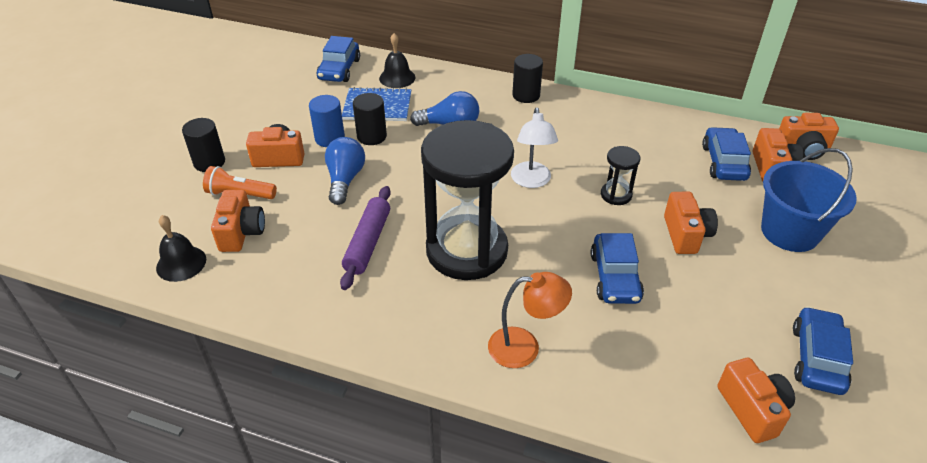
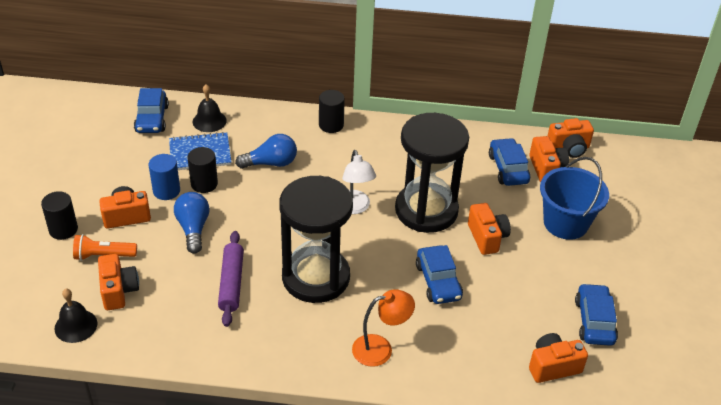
camera: 15 degrees left, 0 degrees up
(616, 195) = (426, 210): black hourglass -> black hourglass, size x2.41
(752, 409) = (553, 366): orange camera -> orange camera turned 75 degrees counterclockwise

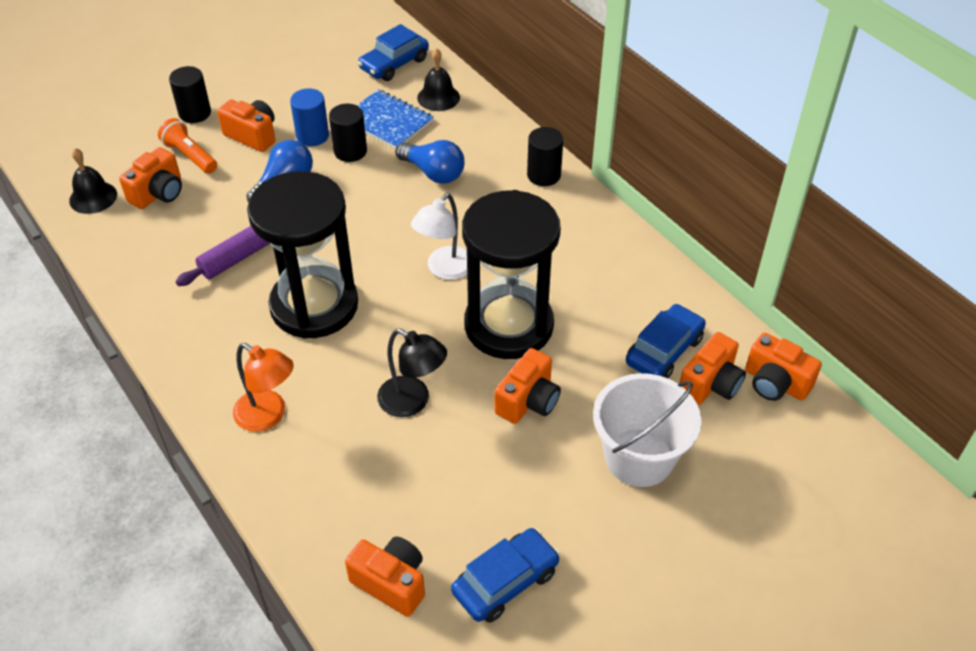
camera: 50 degrees right, 5 degrees up
(438, 281) = (413, 402): blue car -> black lamp
(565, 223) = (639, 457): blue bucket -> white bucket

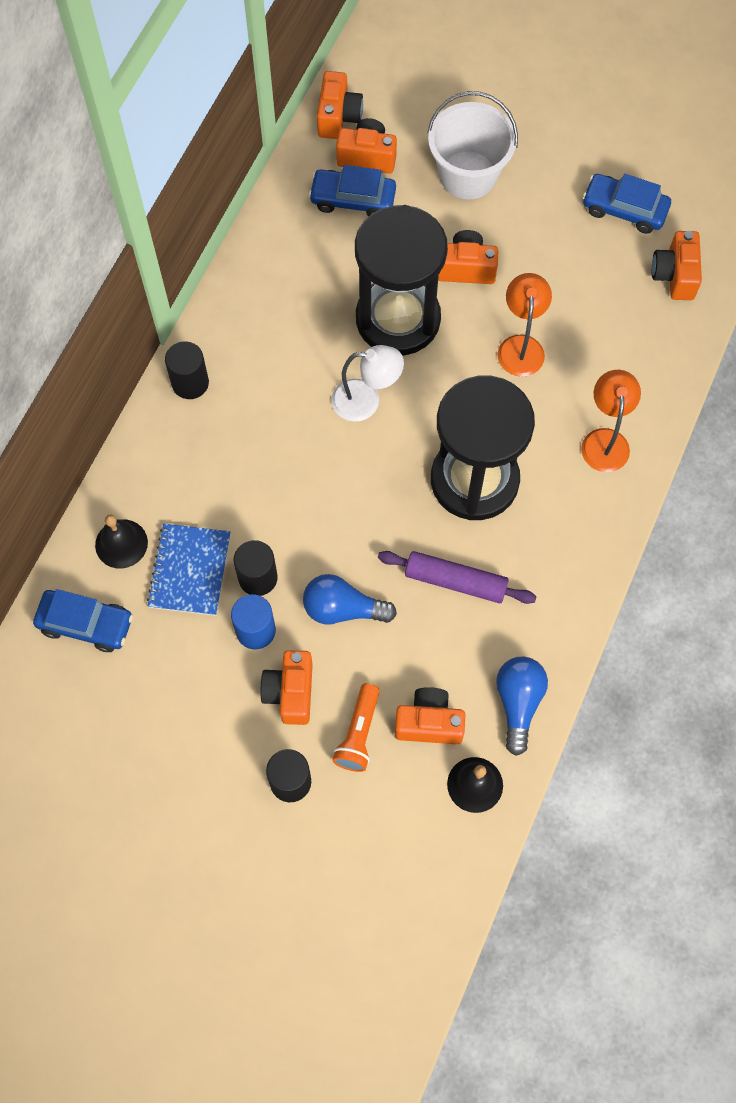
camera: 120 degrees left, 20 degrees up
(413, 402) = (521, 346): black lamp -> orange lamp
(433, 173) = (244, 481): blue light bulb -> blue light bulb (518, 703)

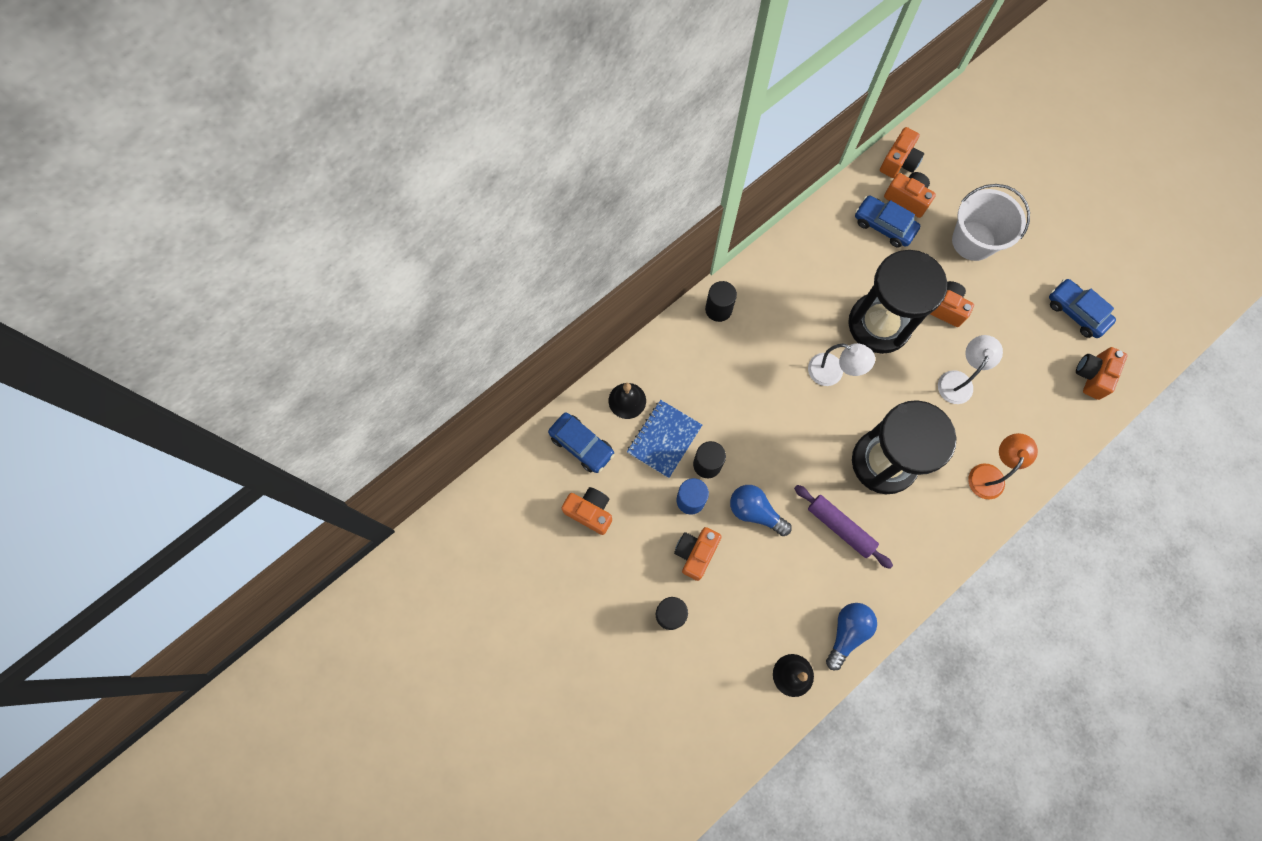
camera: 25 degrees right, 5 degrees up
(358, 734) = (729, 603): orange flashlight -> none
(429, 723) = (780, 617): orange camera -> orange camera (590, 512)
(521, 346) = (958, 380): orange lamp -> white lamp

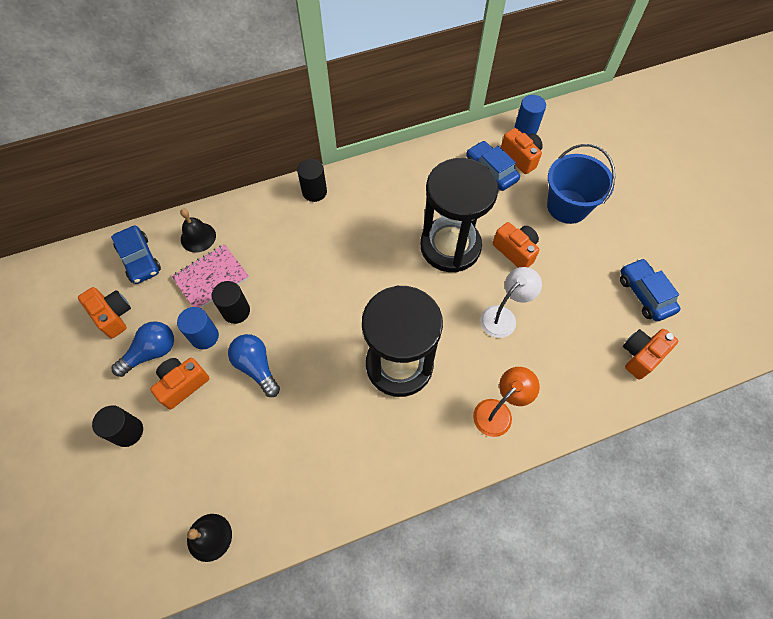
camera: 20 degrees right, 10 degrees down
(664, 439) = (211, 278): blue notebook -> pink notebook
(832, 373) = (388, 273): white lamp -> none
(840, 527) = (328, 410): purple rolling pin -> none
(847, 632) = (284, 515): blue light bulb -> blue light bulb (151, 352)
(899, 162) = (526, 128): orange camera -> blue cylinder
(973, 241) = (567, 206): white bucket -> blue bucket

